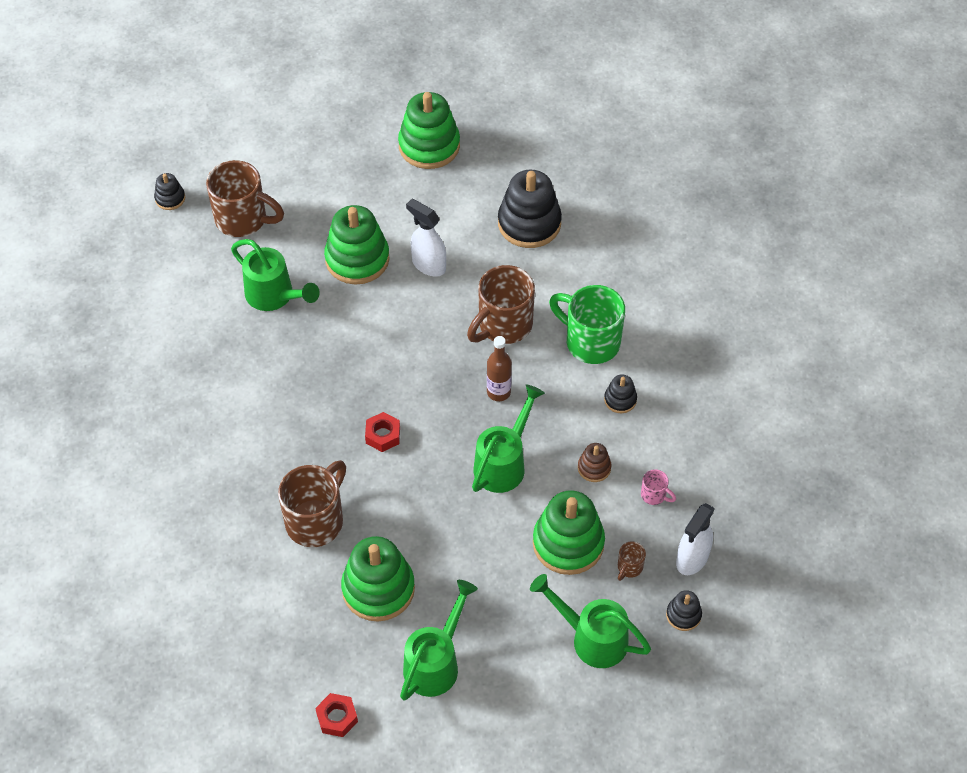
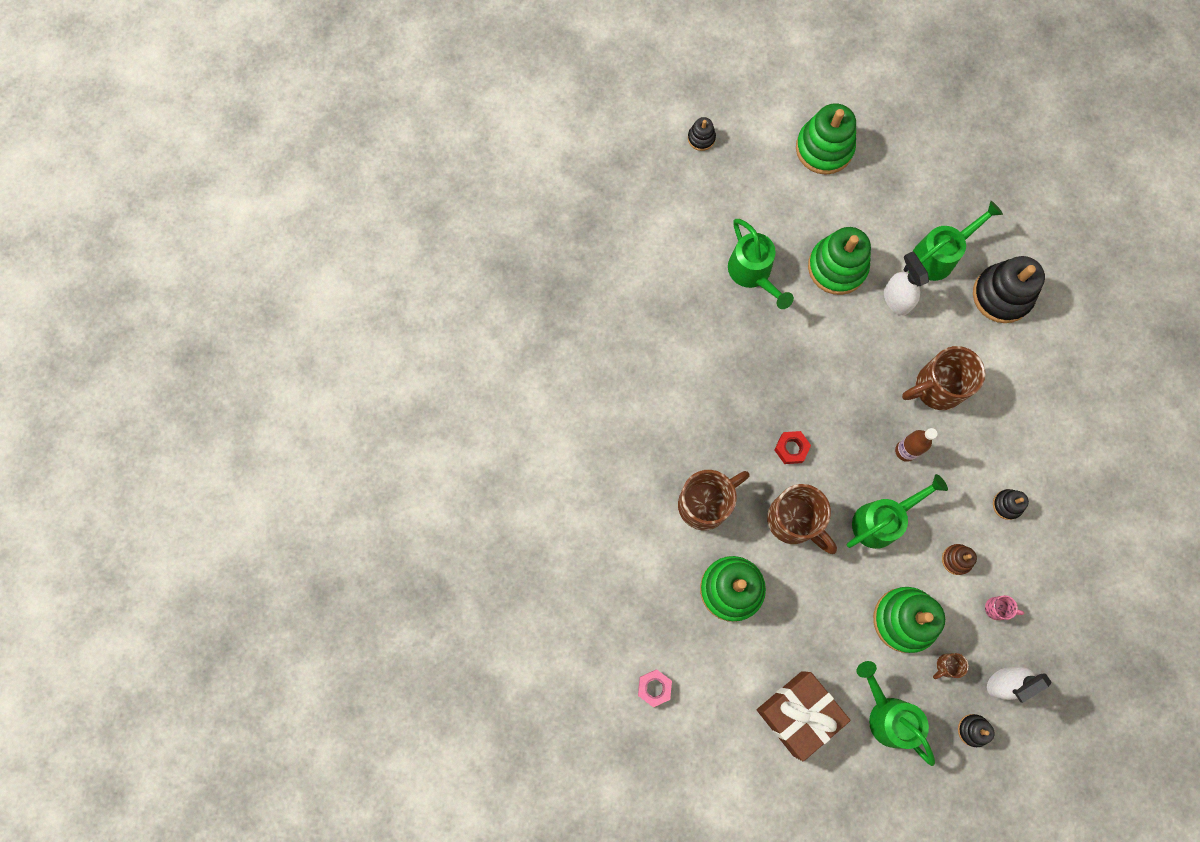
camera: 25 degrees right, 20 degrees up
(243, 219) = (755, 185): brown mug -> brown mug (794, 521)
(337, 718) = (654, 687): red nut -> pink nut
(429, 146) = (945, 177): green stacking toy -> green stacking toy (824, 148)
(435, 663) = (751, 677): green watering can -> green watering can (938, 256)
(499, 677) = (797, 713): none -> brown gift
(590, 342) = (1005, 437): green mug -> none
(654, 495) = (997, 609): pink mug -> pink mug turned 45 degrees counterclockwise

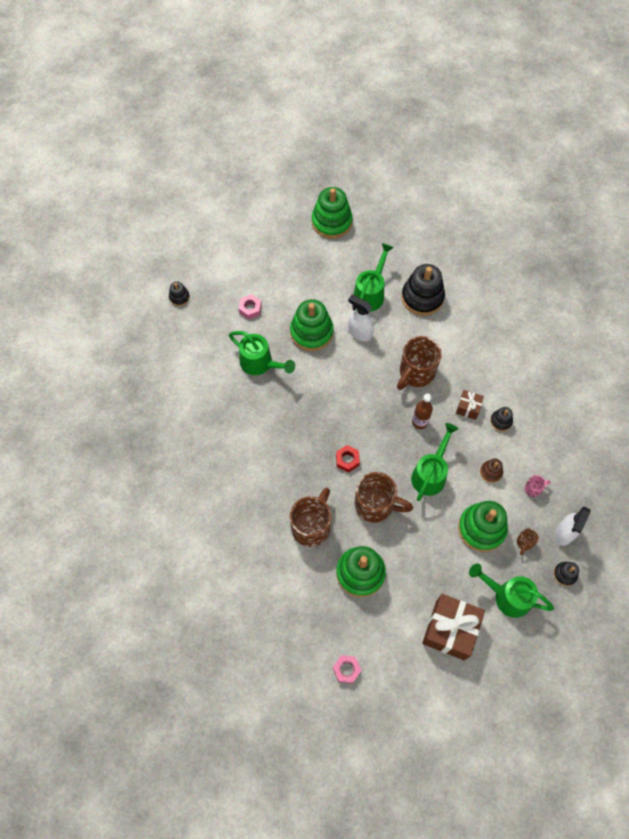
camera: 30 degrees left, 10 degrees down
(778, 198) = (250, 309): none -> pink nut
(824, 148) = (262, 265): green stacking toy -> green stacking toy (331, 222)
(976, 466) = (468, 408): none -> brown gift

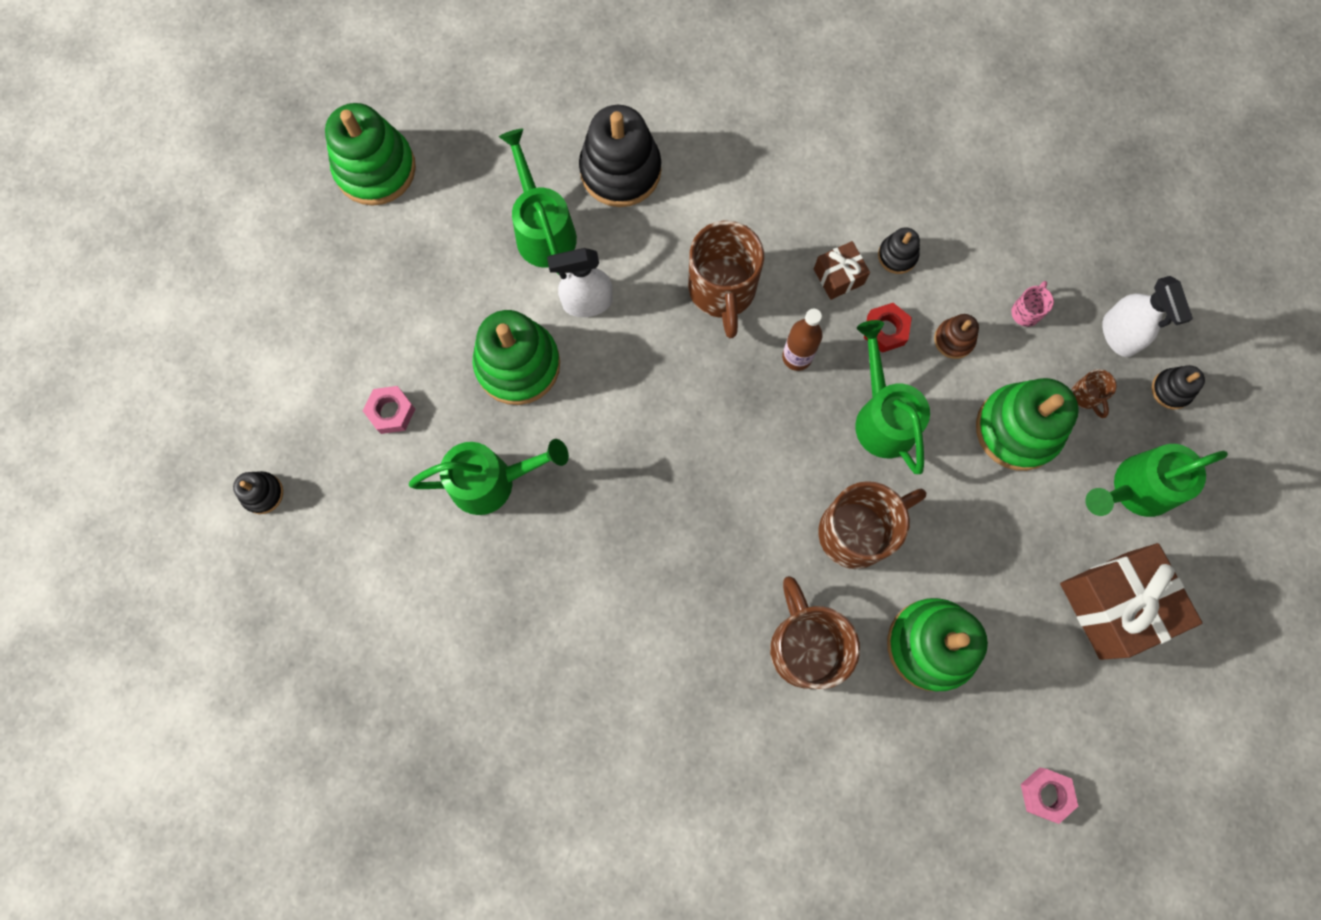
camera: 45 degrees left, 10 degrees up
(347, 460) = (756, 505): red nut -> red nut (885, 330)

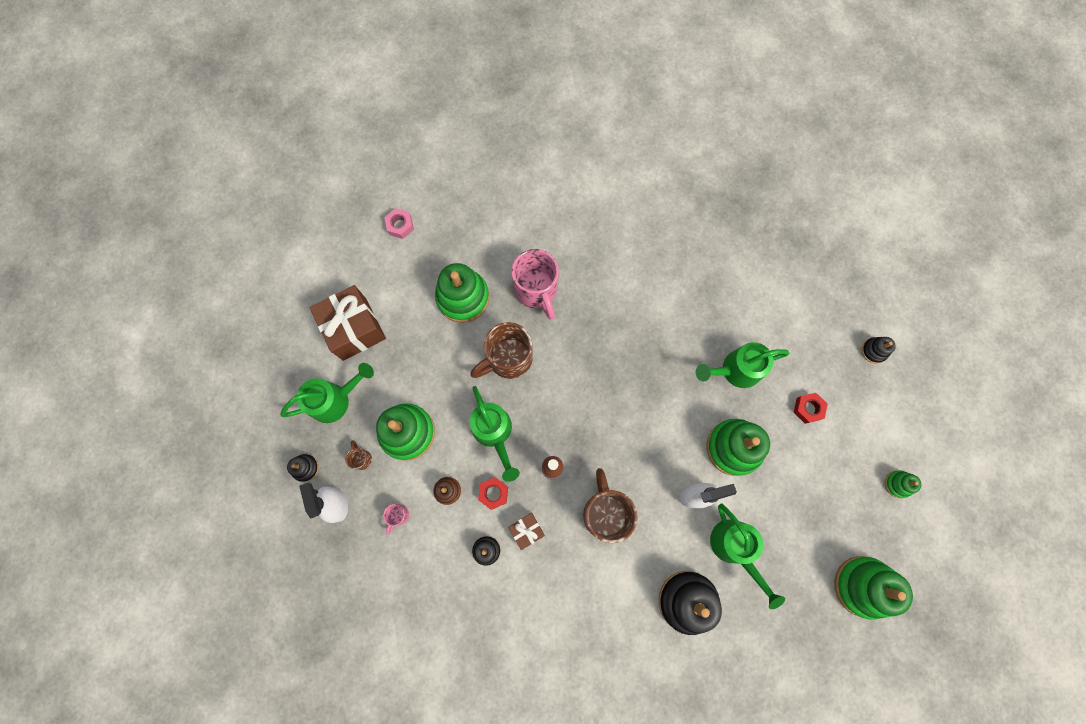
camera: 175 degrees right, 0 degrees up
(286, 293) = (897, 484): none -> green stacking toy
(391, 412) = (808, 409): pink nut -> red nut
(804, 646) = (536, 290): brown mug -> pink mug

